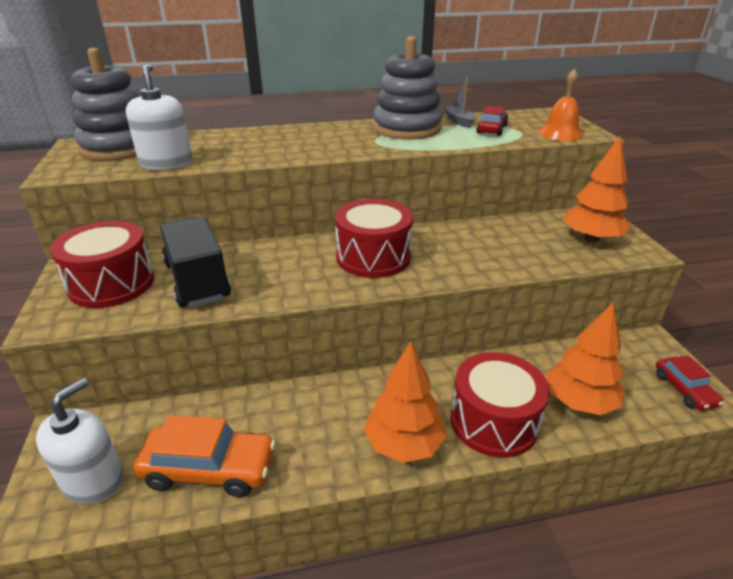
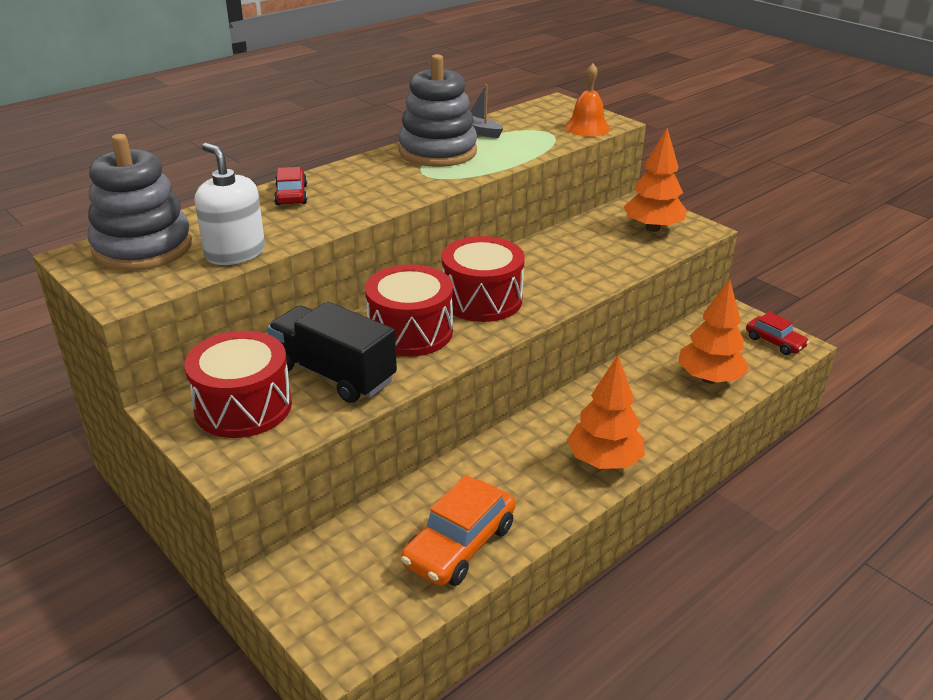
camera: 30 degrees left, 0 degrees up
(93, 480) = (361, 598): white soap dispenser -> none
(209, 469) = (460, 545): orange car -> orange car turned 150 degrees clockwise
(491, 129) = (521, 135): red car -> red car (291, 195)
(493, 421) = (658, 417): red drum -> red drum (410, 332)

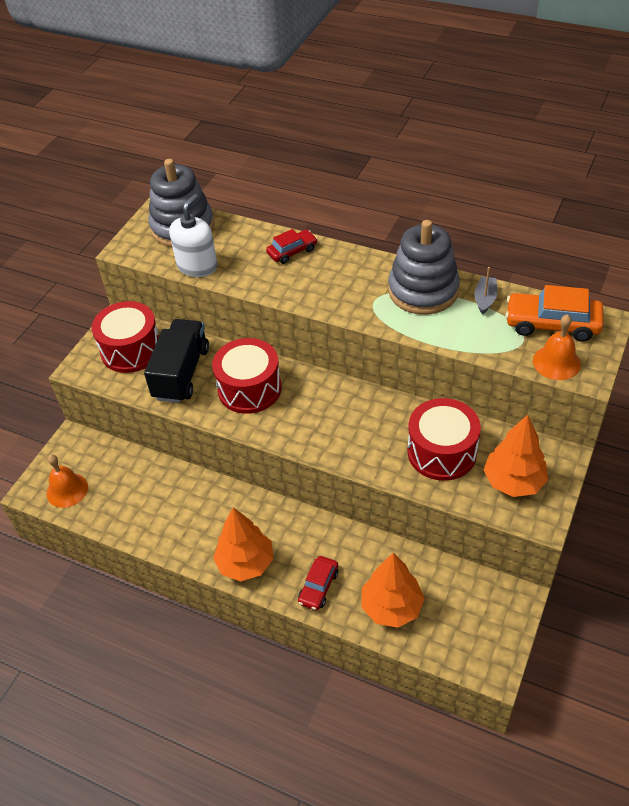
camera: 70 degrees right, 15 degrees up
(372, 606) = (67, 490): none -> orange bell
(460, 545) = (129, 511): orange car -> orange car (552, 324)
(482, 299) = (314, 410): red drum -> red drum (442, 452)
(775, 342) = (485, 648): red car -> red car (318, 587)

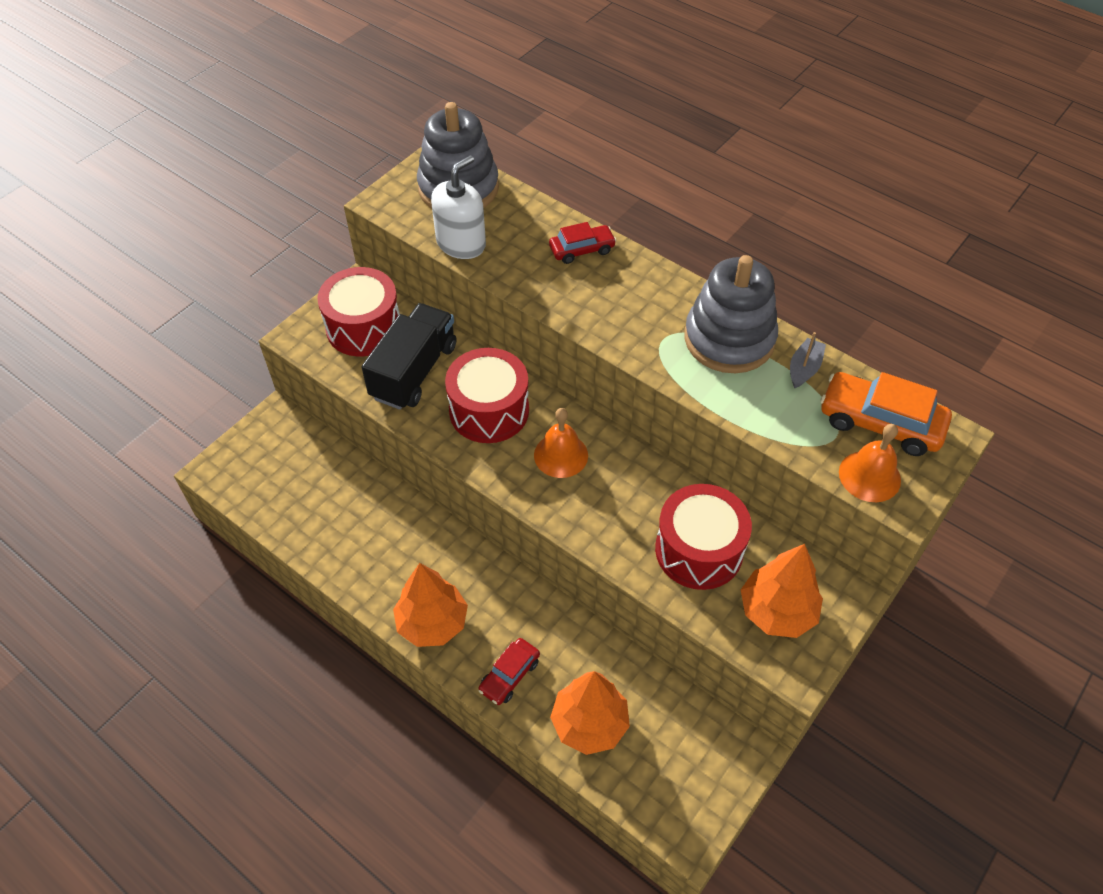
camera: 10 degrees right, 5 degrees up
(67, 490) = (253, 479): orange bell -> orange bell (561, 455)

